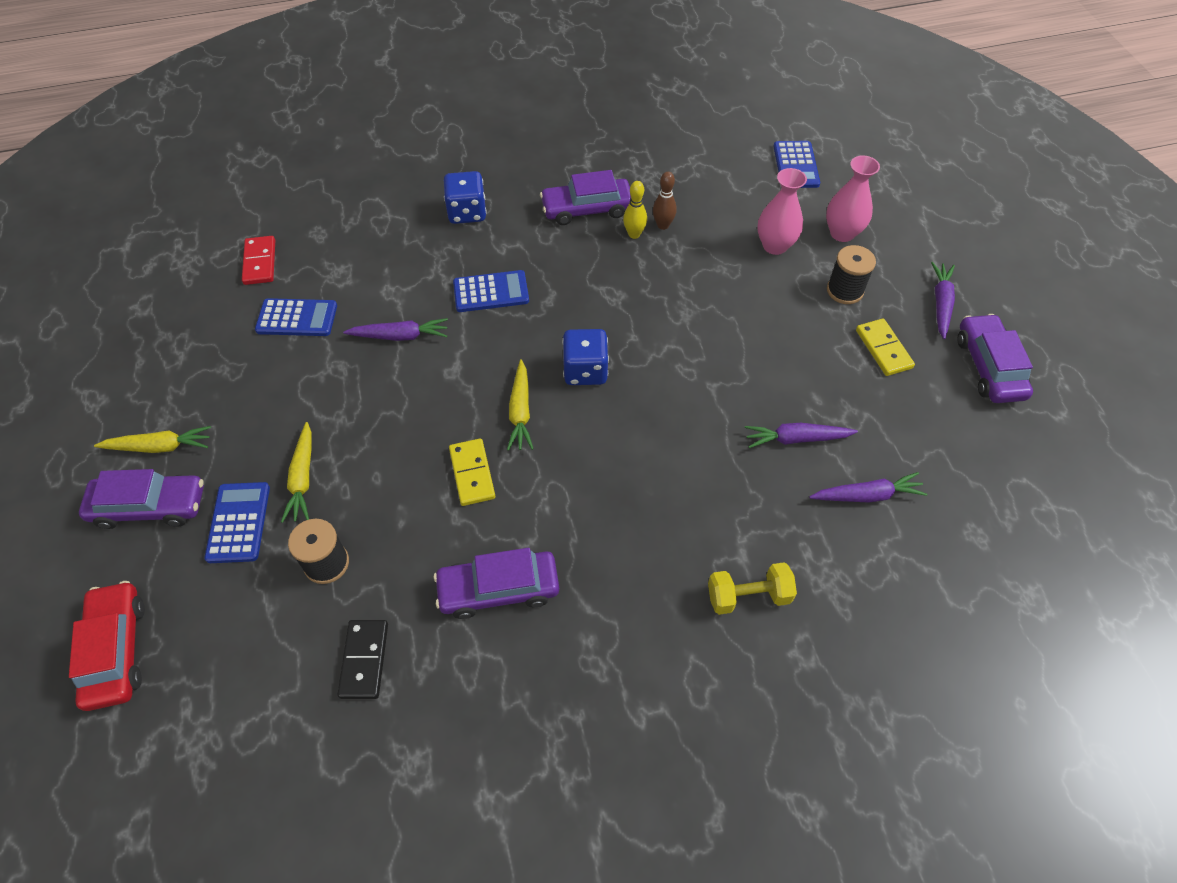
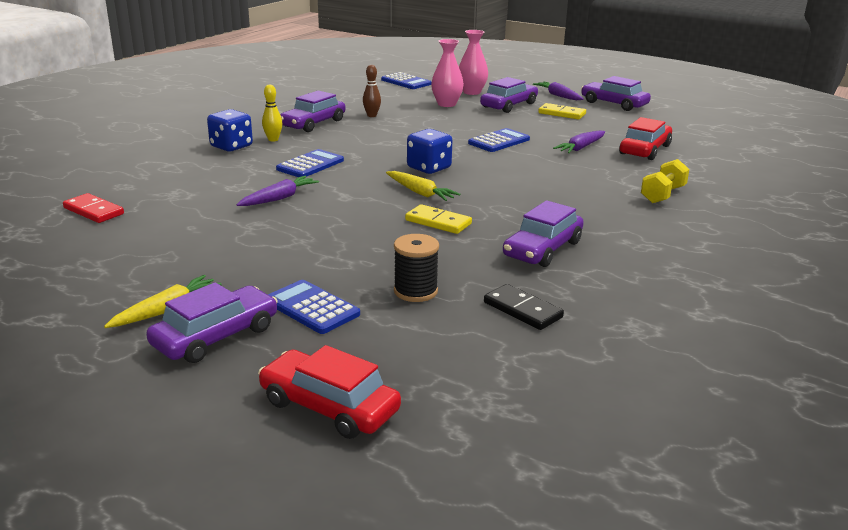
camera: 45 degrees left, 30 degrees down
(297, 318) = (178, 219): blue calculator -> blue calculator (499, 141)
(303, 478) = (324, 271): yellow carrot -> none
(634, 234) = (361, 122): yellow bowling pin -> yellow bowling pin (273, 139)
(845, 291) = (509, 105): black spool -> purple car
(867, 495) = (645, 150): purple carrot -> red car

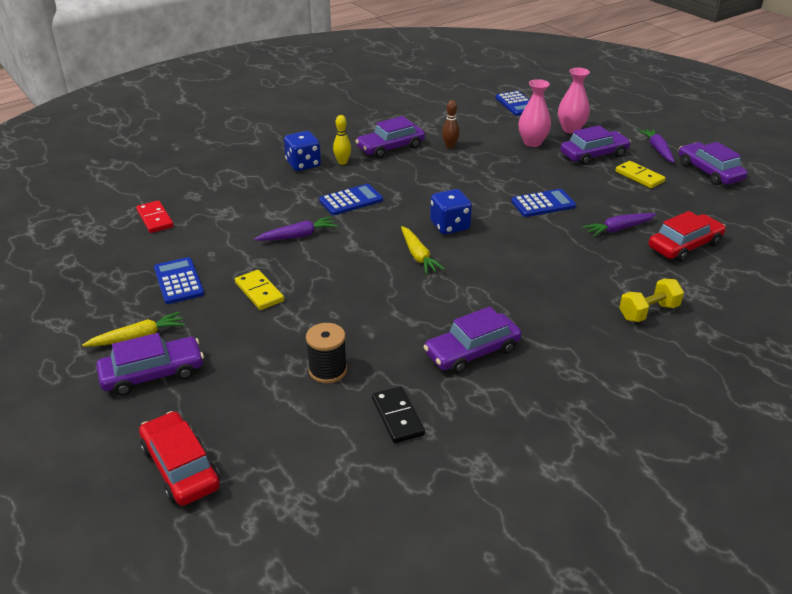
camera: 25 degrees right, 10 degrees up
(312, 308) = (237, 365): blue calculator -> blue calculator (178, 281)
(438, 222) = (406, 296): yellow domino -> yellow domino (259, 292)

